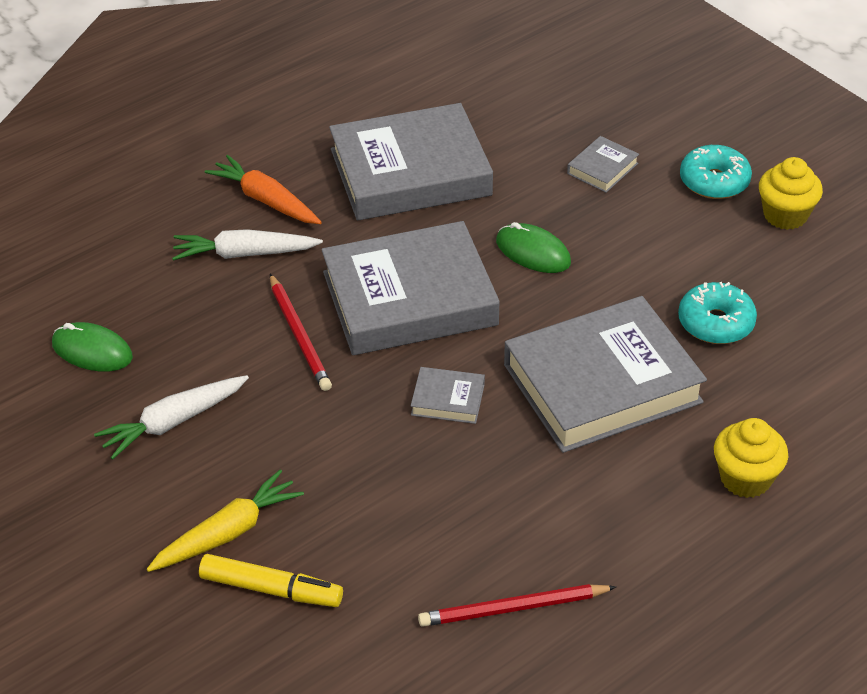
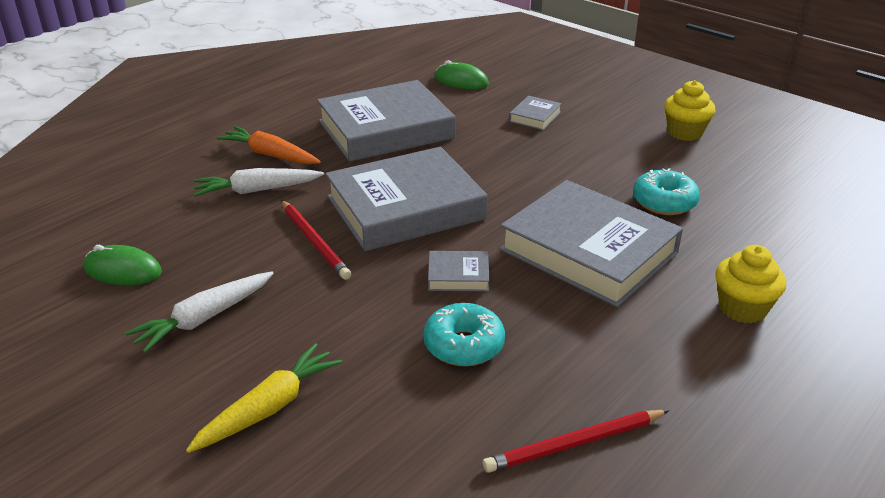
camera: 10 degrees left, 10 degrees down
(271, 589) = (322, 456): yellow marker -> none
(533, 252) = (499, 170): green mouse -> green mouse (461, 81)
(602, 383) = (588, 251): grey book -> grey book turned 75 degrees clockwise
(714, 181) = (622, 118): turquoise donut -> turquoise donut (463, 345)

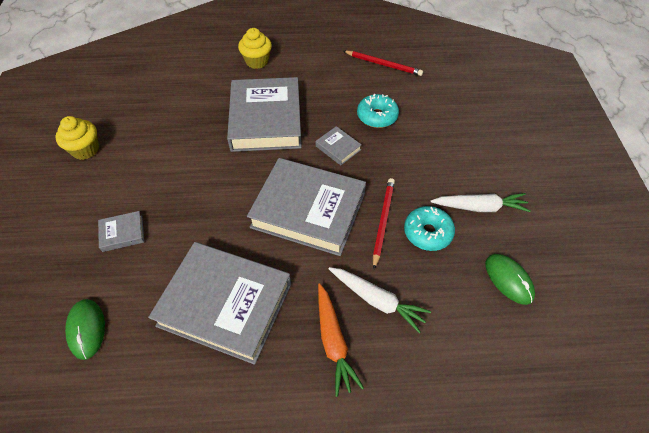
camera: 135 degrees left, 20 degrees up
(269, 408) = (479, 142): yellow carrot -> none
(664, 202) = (188, 118): turquoise donut -> turquoise donut (427, 233)

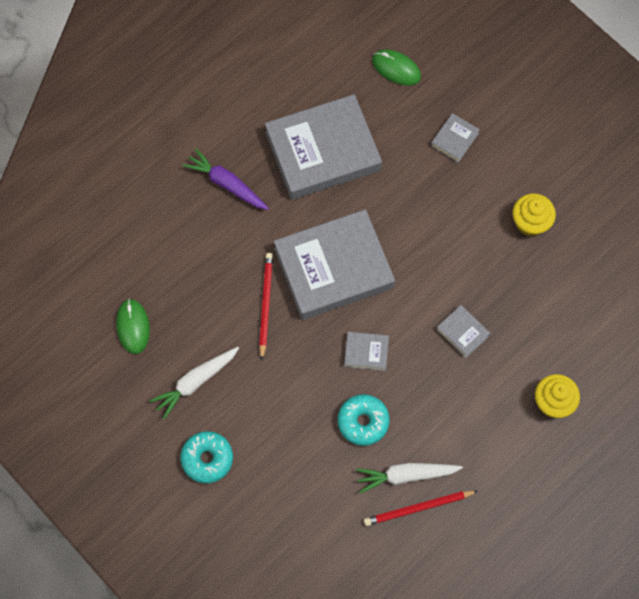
camera: 140 degrees right, 15 degrees up
(85, 150) = (579, 176): yellow cupcake -> yellow cupcake (530, 223)
(266, 120) = (462, 332): grey book -> grey book, size x0.41
(333, 341) = (227, 184): orange carrot -> purple carrot
(377, 300) = (219, 235): white carrot -> white carrot (406, 475)
(383, 221) = (265, 305): red pencil -> red pencil turned 150 degrees counterclockwise
(427, 233) = (222, 322): turquoise donut -> turquoise donut (207, 459)
(508, 279) = (133, 327): green mouse -> green mouse turned 60 degrees clockwise

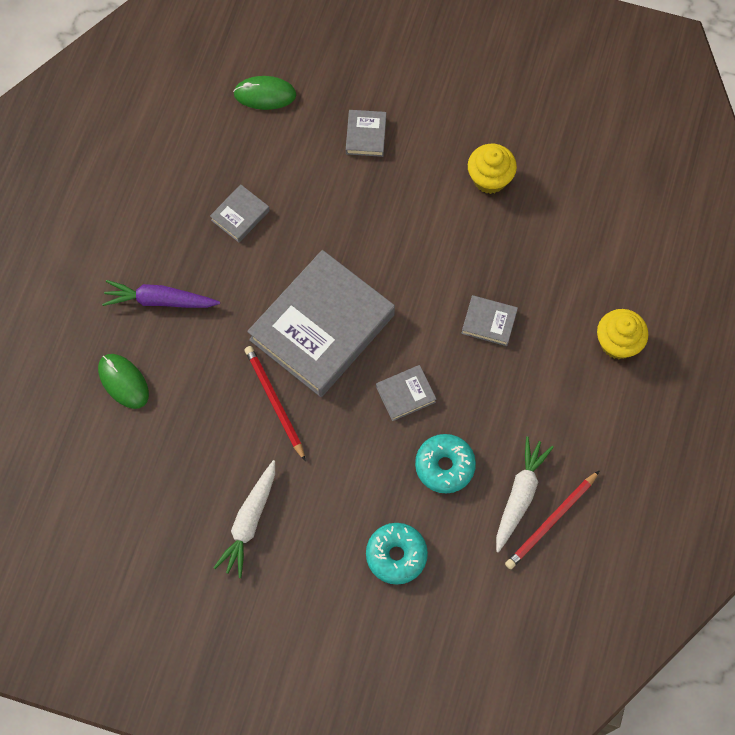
camera: 30 degrees left, 0 degrees up
(133, 327) = (149, 501): green mouse -> green mouse (123, 382)
(207, 459) = (309, 593): turquoise donut -> turquoise donut (396, 555)
(323, 151) = (240, 215): grey book -> grey book, size x0.41
(406, 475) = (519, 495): white carrot -> white carrot turned 150 degrees clockwise

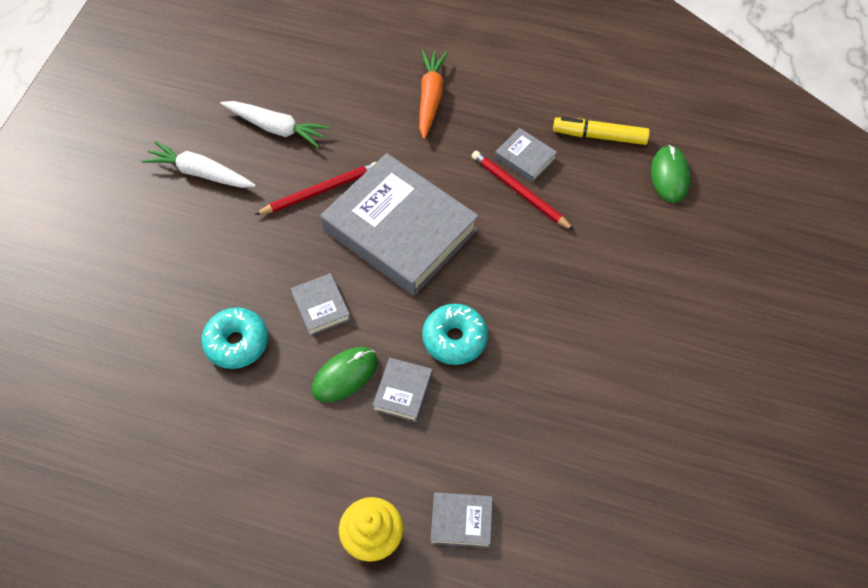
camera: 90 degrees right, 10 degrees down
(123, 382) = (348, 74): green mouse -> green mouse (345, 375)
(160, 300) = (430, 98): purple carrot -> orange carrot
(216, 149) = (600, 136): none -> yellow marker
(366, 135) = (631, 269): grey book -> grey book (461, 521)
(396, 555) = (147, 296): turquoise donut -> turquoise donut (454, 339)
(489, 179) = (587, 397): yellow cupcake -> none
(519, 495) = (194, 418): white carrot -> white carrot (276, 128)
(551, 521) = (159, 450): red pencil -> red pencil (519, 192)

